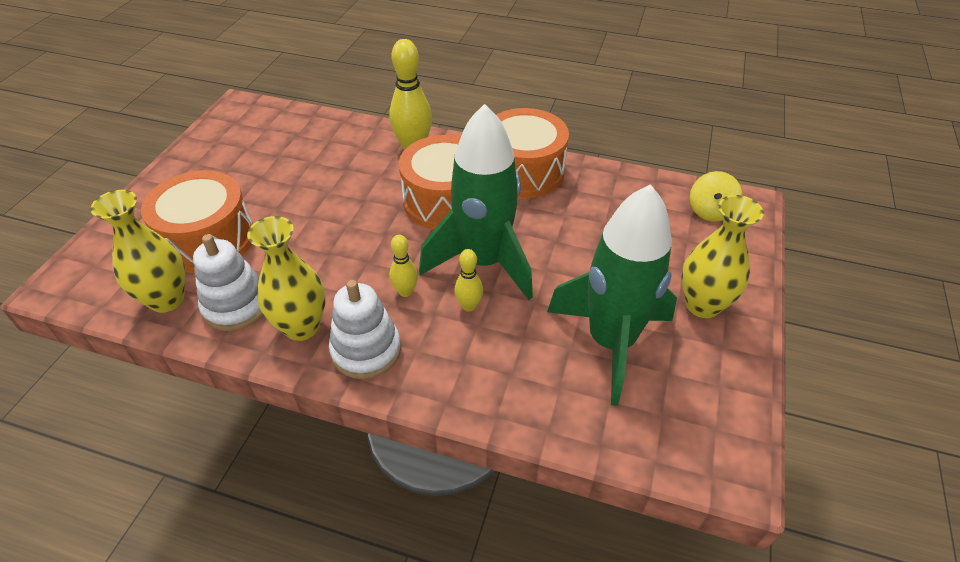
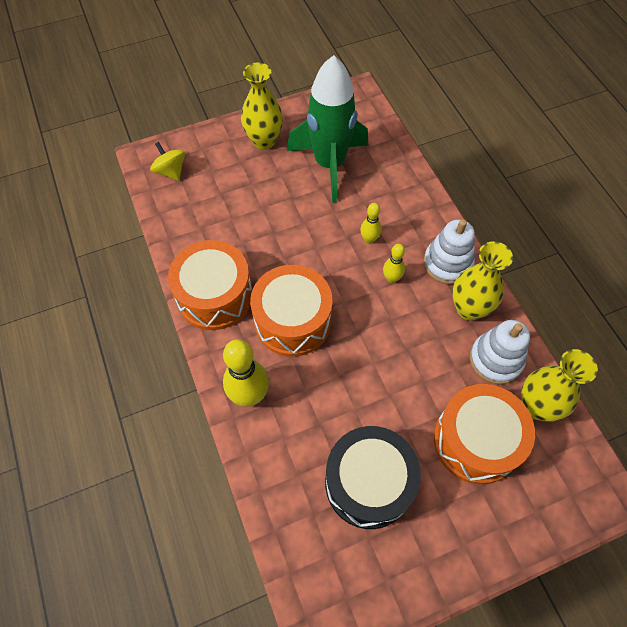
camera: 130 degrees left, 15 degrees up
(274, 167) = (368, 483): none -> black drum
(483, 262) = (328, 256): green rocket -> none
(710, 211) = (171, 171): yellow spinning top -> yellow spinning top turned 105 degrees counterclockwise

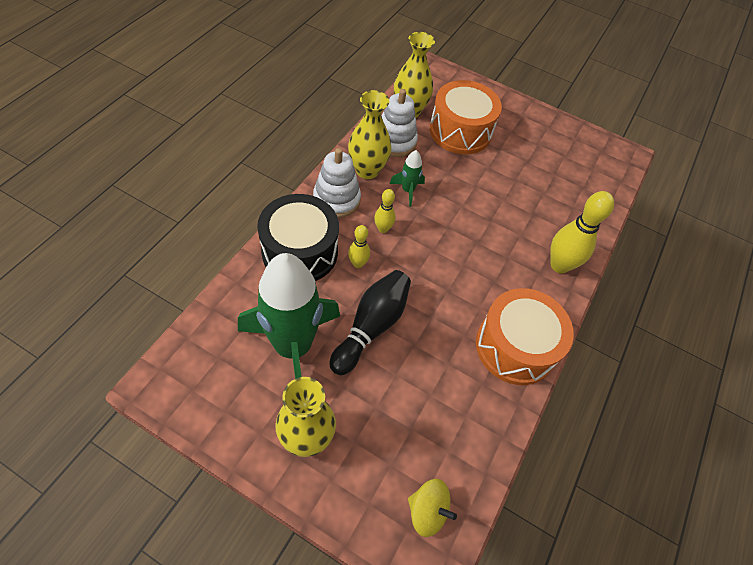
camera: 135 degrees left, 5 degrees down
(171, 171) = (427, 511): yellow spinning top -> yellow spinning top turned 75 degrees counterclockwise
(292, 321) = (480, 274): orange drum -> none
(308, 215) = (371, 326): none -> black bowling pin
(368, 483) = (538, 170): black drum -> black drum (300, 251)
(422, 327) = (407, 190): none -> green rocket

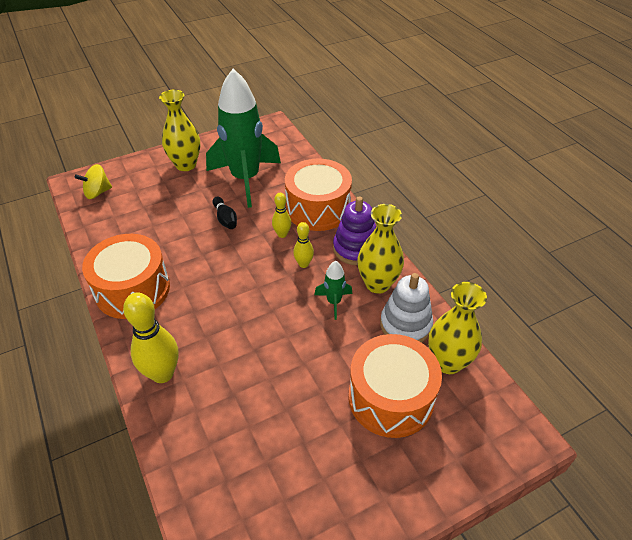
camera: 130 degrees right, 10 degrees down
(300, 251) = (318, 208): black drum -> orange drum
(336, 199) = (355, 249): white stacking toy -> purple stacking toy
(371, 326) = (225, 219): black bowling pin -> black bowling pin, size x0.54

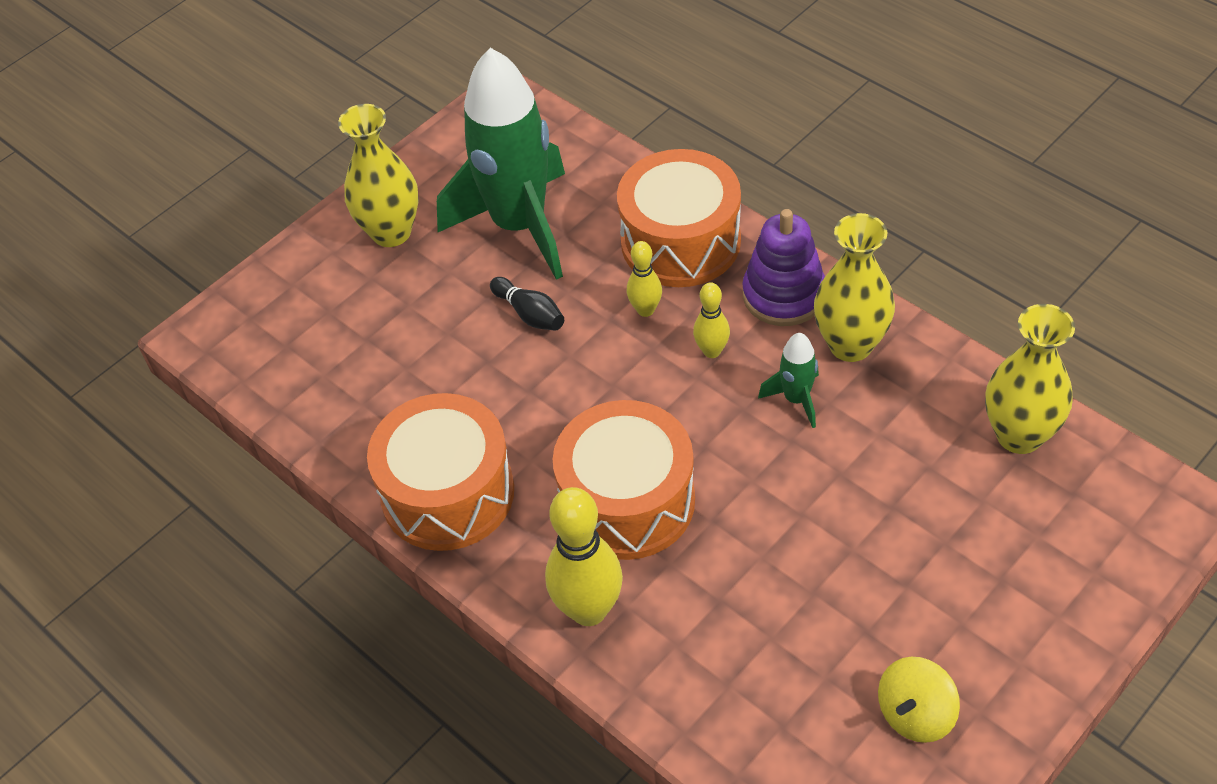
camera: 15 degrees left, 5 degrees up
(97, 192) = (260, 339): yellow spinning top -> yellow spinning top (915, 714)
(390, 398) = (960, 519): orange drum -> orange drum (627, 501)
(405, 325) = (927, 398): white stacking toy -> none

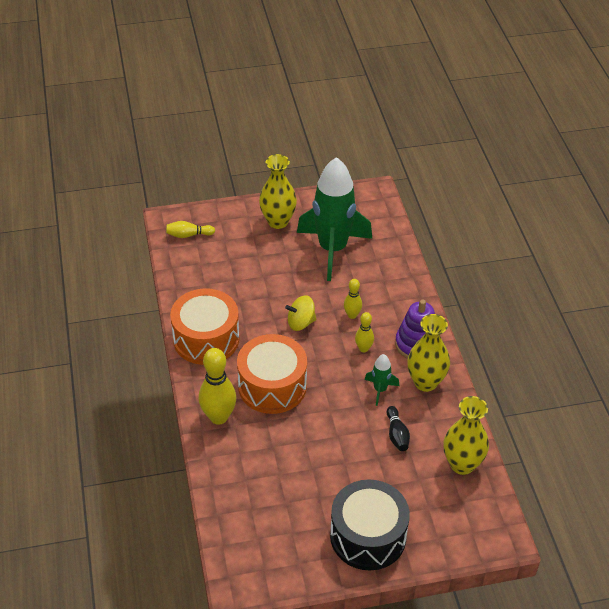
camera: 30 degrees right, 5 degrees down
(260, 339) = (188, 235): none -> yellow bowling pin
(529, 314) = (303, 288): black bowling pin -> black bowling pin (397, 434)
(680, 241) = (394, 296): orange drum -> none
(915, 714) = (307, 540): yellow spinning top -> yellow spinning top (301, 322)
(996, 642) = (368, 536): none -> black drum

